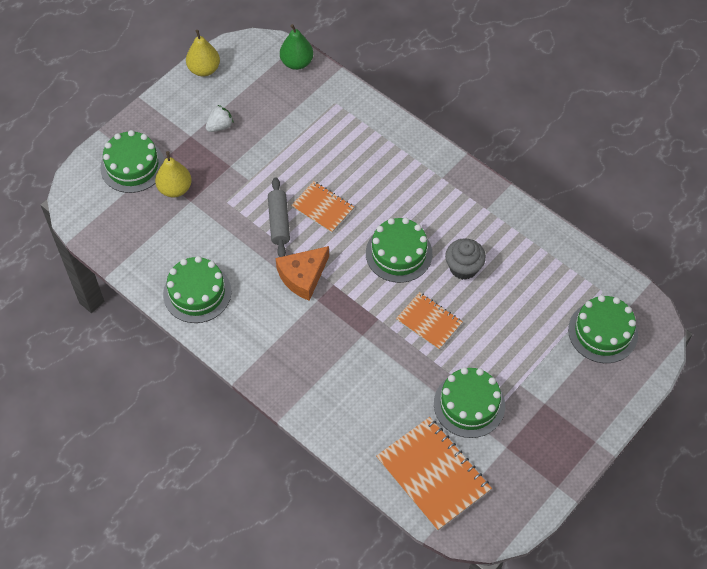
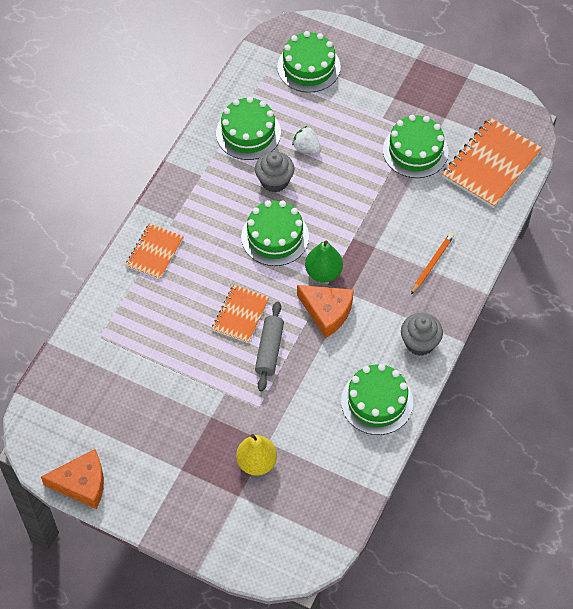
camera: 105 degrees left, 0 degrees up
(132, 166) = (238, 517): green cake -> green cake (248, 133)
(204, 69) = (82, 483): yellow pear -> orange cheese
(220, 126) = (160, 442): white strawberry -> white strawberry (306, 148)
(244, 345) = (420, 343): none -> grey cupcake
(279, 222) = (269, 350): grey rolling pin -> grey rolling pin turned 60 degrees counterclockwise
(297, 63) = (51, 388): green pear -> green pear (323, 272)
(327, 380) = (432, 264): none -> orange pencil
(429, 322) = (342, 197): orange notebook -> orange notebook (155, 252)

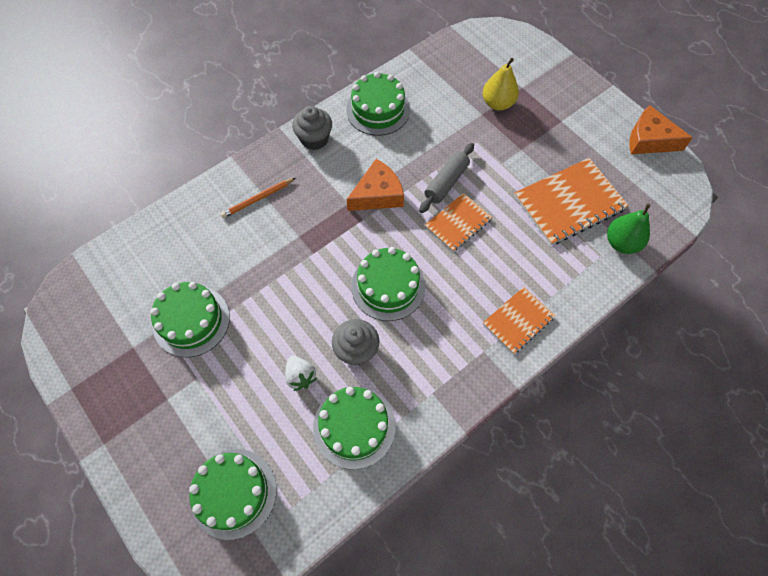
camera: 155 degrees left, 5 degrees up
(323, 272) = (361, 231): green pear -> green pear (621, 243)
(327, 312) = (378, 194): orange cheese -> orange cheese turned 90 degrees clockwise
(491, 164) = (130, 272): orange notebook -> orange notebook (569, 203)

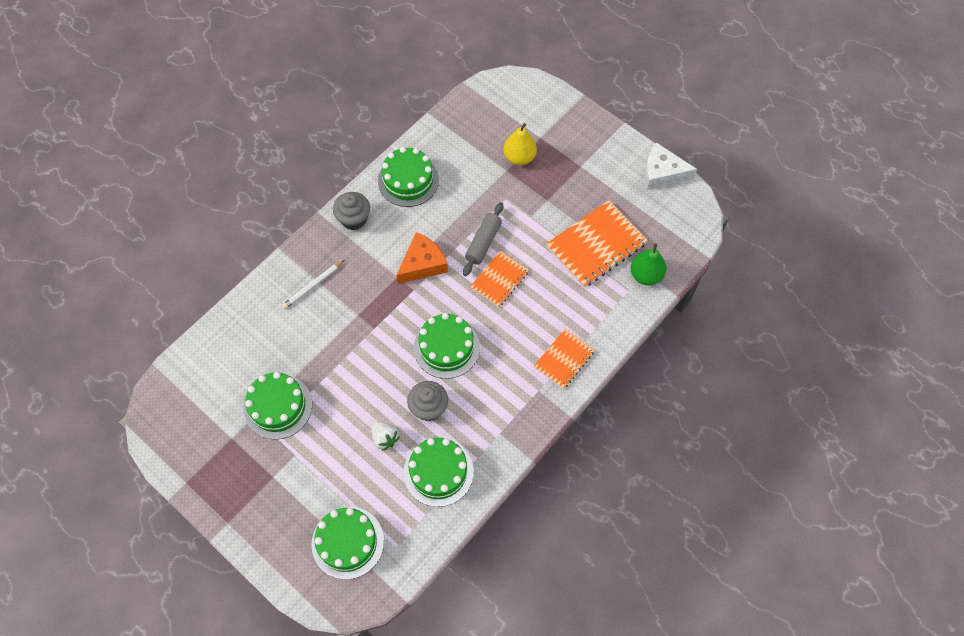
camera: 10 degrees left, 0 degrees up
(258, 199) = (313, 285): orange pencil -> white pencil
(649, 140) = (662, 173): orange cheese -> white cheese

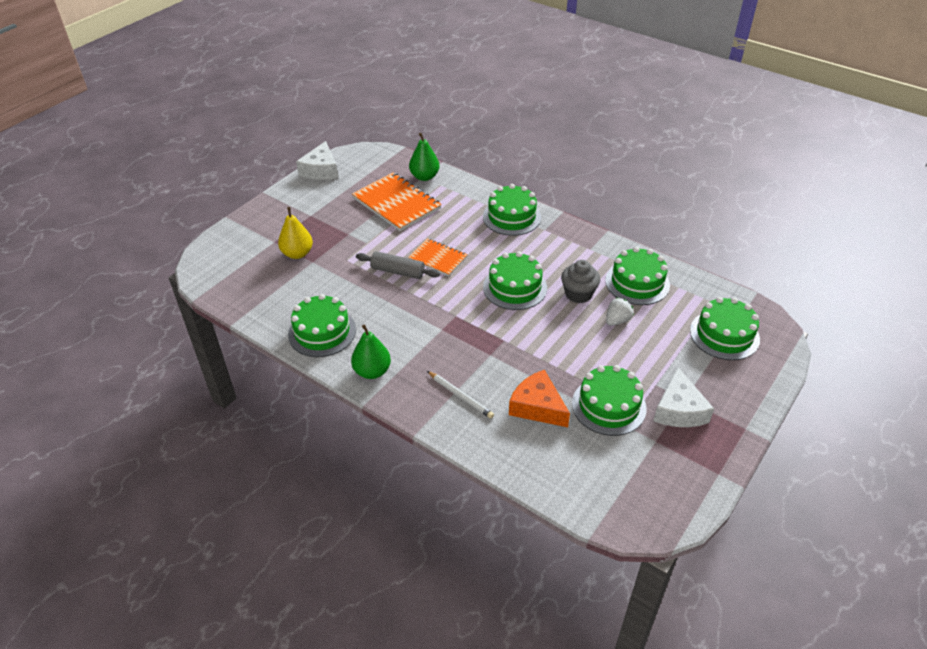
camera: 95 degrees left, 20 degrees down
(260, 468) = (679, 410): none -> white cheese
(354, 219) = (372, 371): grey cupcake -> green pear
(422, 264) = (425, 311): orange cheese -> orange cheese (537, 407)
(564, 359) = (511, 217): orange notebook -> green cake

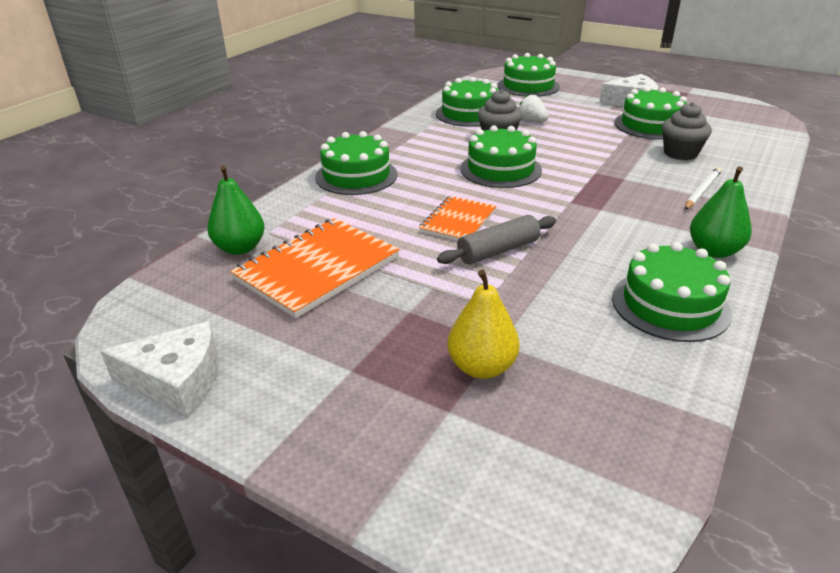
camera: 95 degrees left, 10 degrees down
(398, 271) = (498, 251): grey rolling pin -> grey rolling pin turned 45 degrees clockwise
(537, 407) = (680, 153): orange cheese -> grey cupcake

